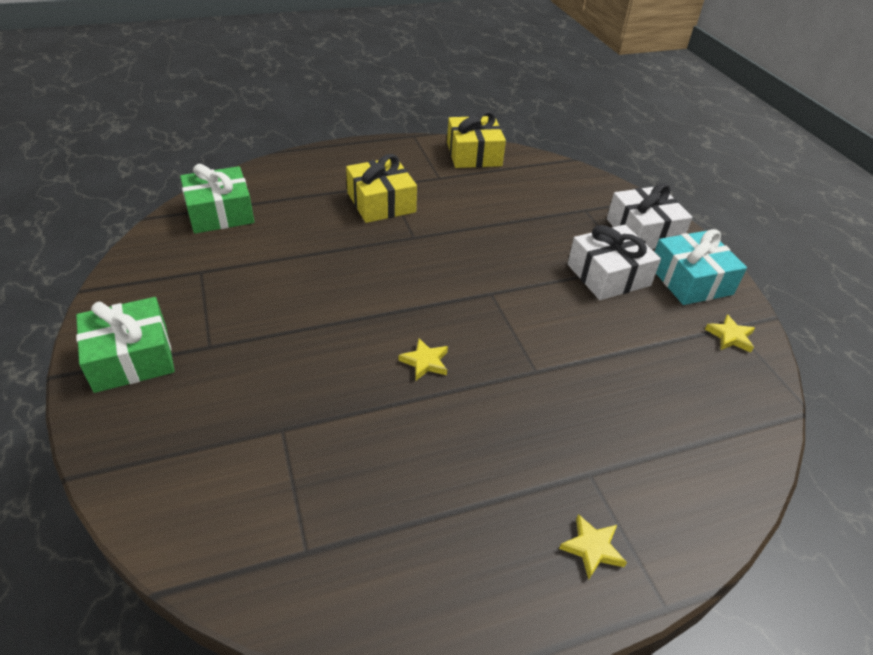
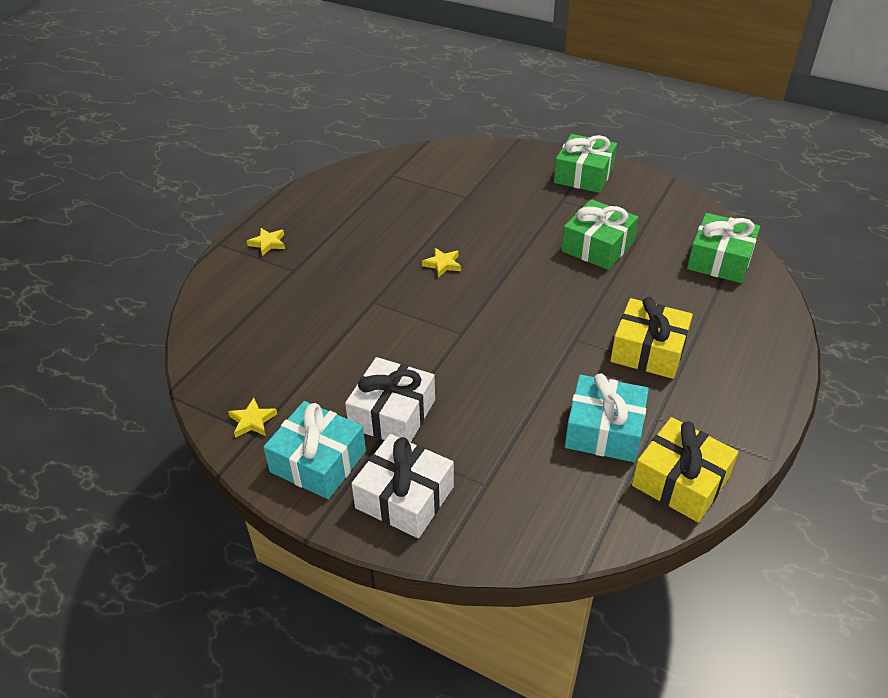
camera: 140 degrees right, 0 degrees up
(274, 281) = (597, 246): none -> green gift
(479, 189) = (604, 430): none -> turquoise gift

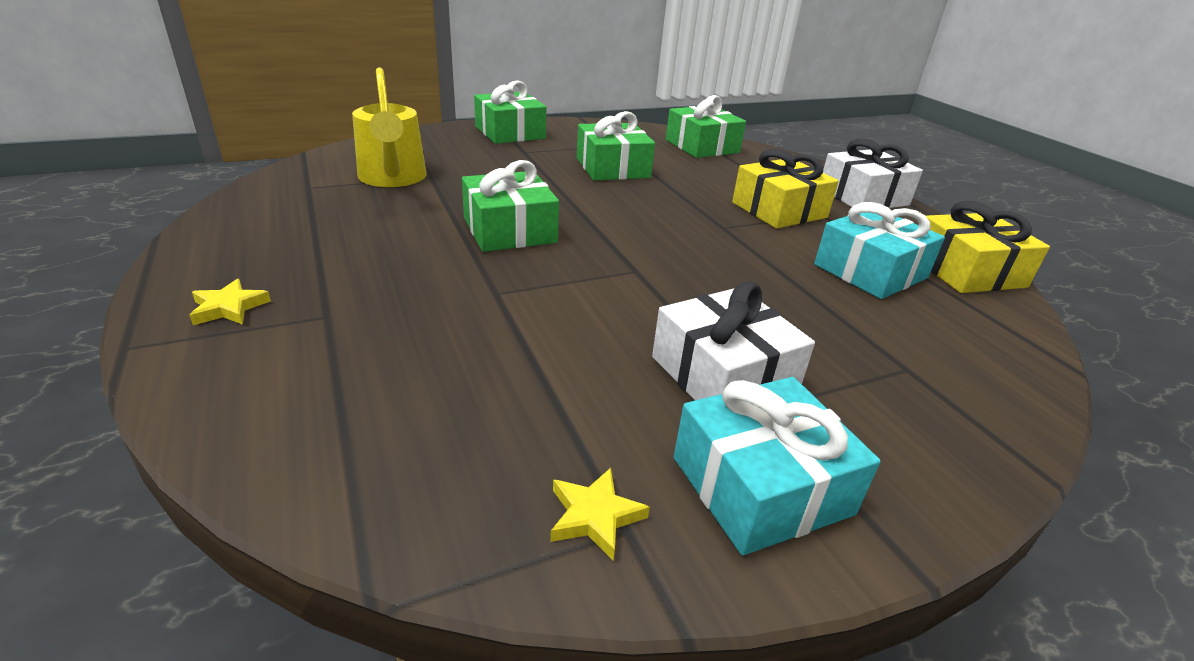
camera: 55 degrees left, 10 degrees down
(404, 497) = (895, 438): white gift -> white gift (863, 196)
(442, 189) = (392, 179): none -> yellow watering can
(443, 264) = (509, 230): yellow star -> green gift

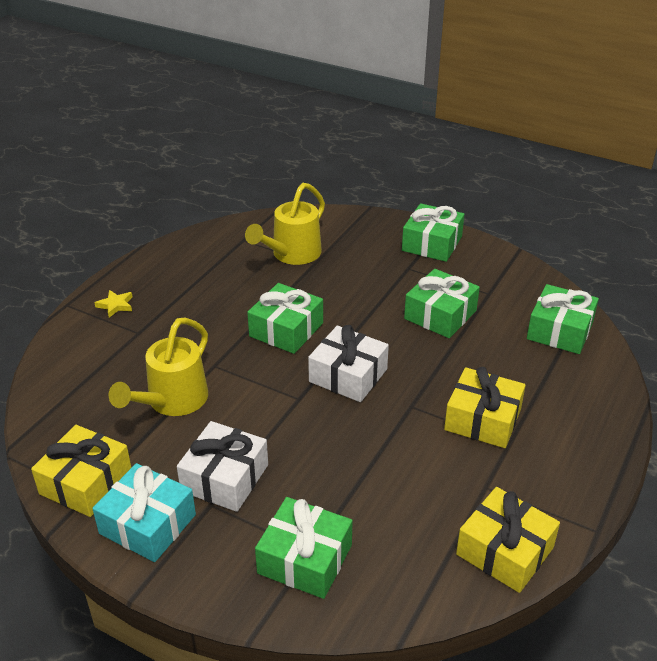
camera: 55 degrees right, 5 degrees up
(518, 351) = (172, 401): none -> yellow watering can
(595, 516) = (86, 482): yellow star -> yellow gift
(863, 196) = (587, 454): white gift -> white gift (348, 375)
(870, 271) = (433, 498): turquoise gift -> none
(921, 379) = (305, 559): none -> green gift

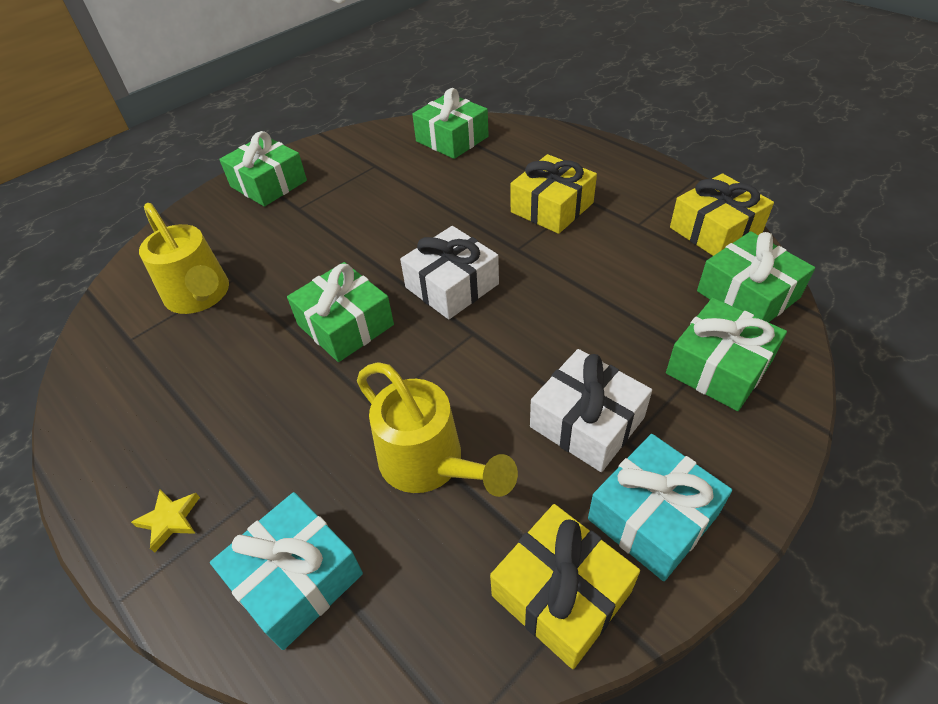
camera: 70 degrees left, 10 degrees up
(85, 365) = (296, 578): none -> turquoise gift
(440, 315) = (389, 202): green gift -> green gift (747, 294)

